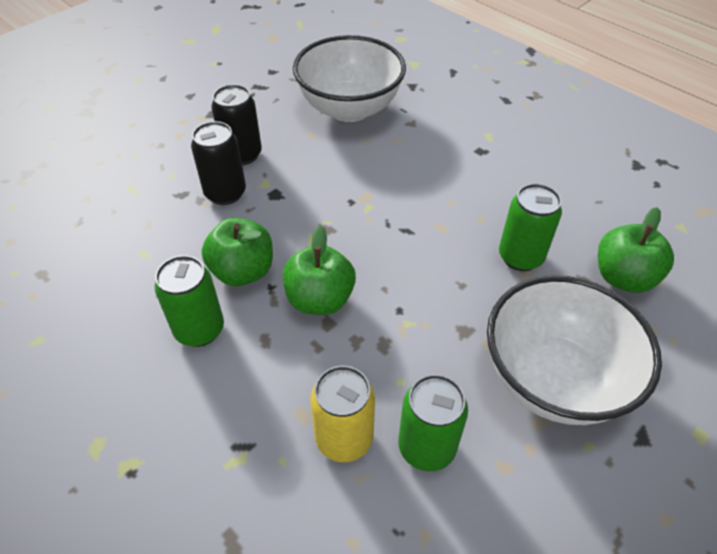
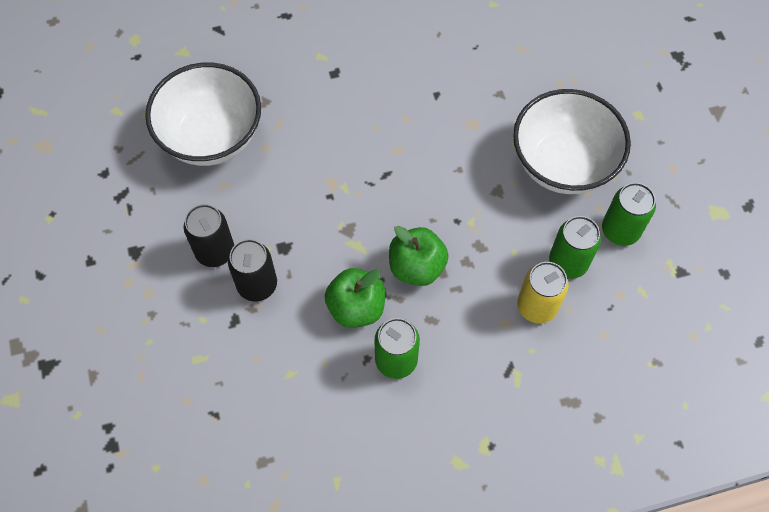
camera: 60 degrees left, 15 degrees up
(520, 257) = (458, 118): green can -> green can (620, 230)
(623, 277) = (512, 70): green apple -> none

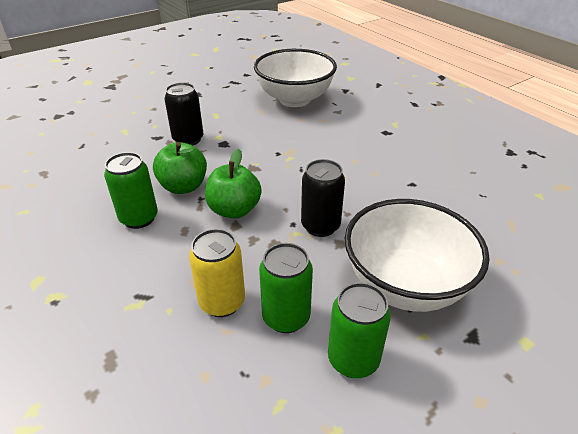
camera: 70 degrees right, 25 degrees down
(215, 251) = (208, 119): black can -> black can (320, 226)

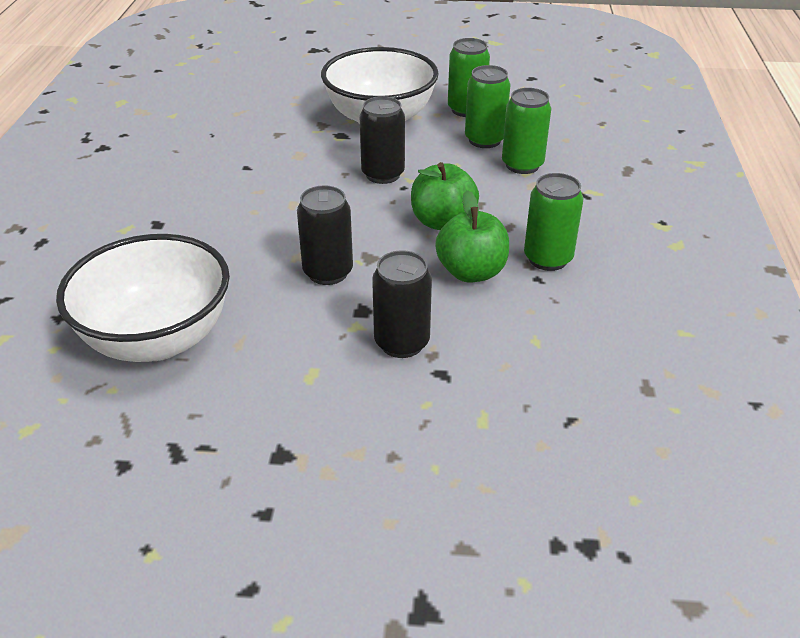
camera: 140 degrees left, 0 degrees up
(222, 302) = (522, 165): yellow can -> green can
(264, 150) = (328, 272): none -> black can

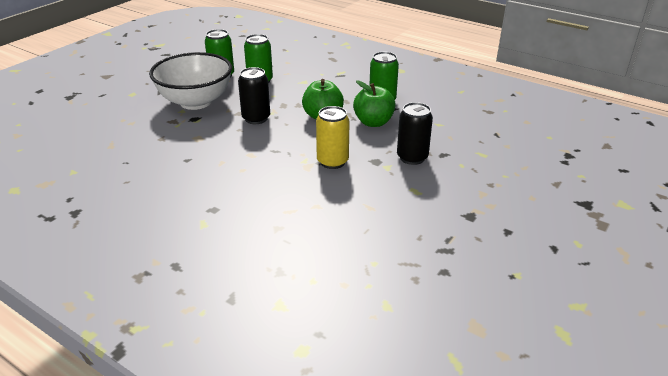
camera: 60 degrees left, 5 degrees down
(158, 339) = (341, 235): white bowl -> none
(328, 272) = (332, 162): black can -> yellow can
(522, 165) = (296, 80): green can -> none

